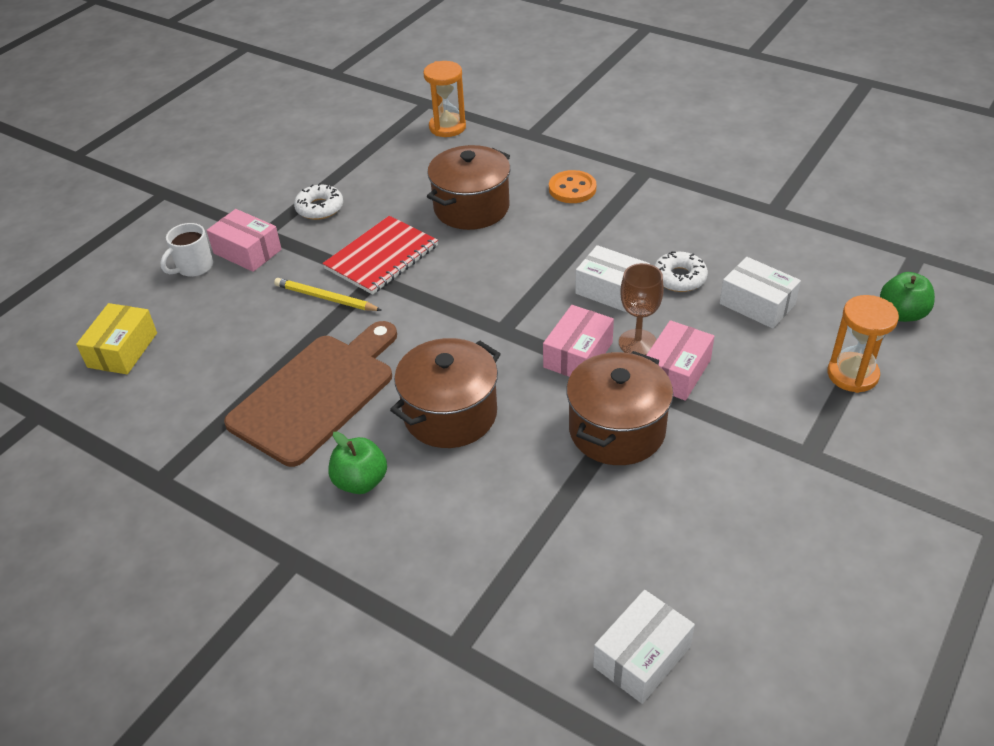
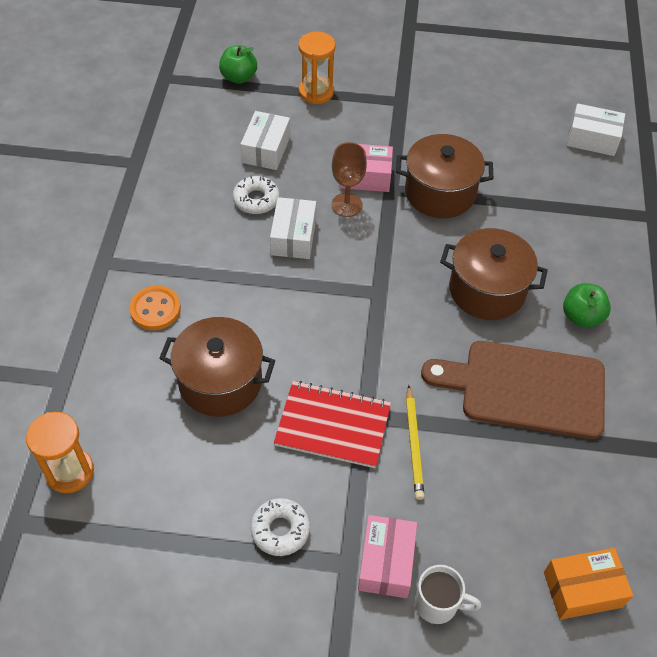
camera: 120 degrees left, 10 degrees up
(122, 350) = (582, 589): yellow box -> orange box
(578, 355) = (380, 235): pink box -> none

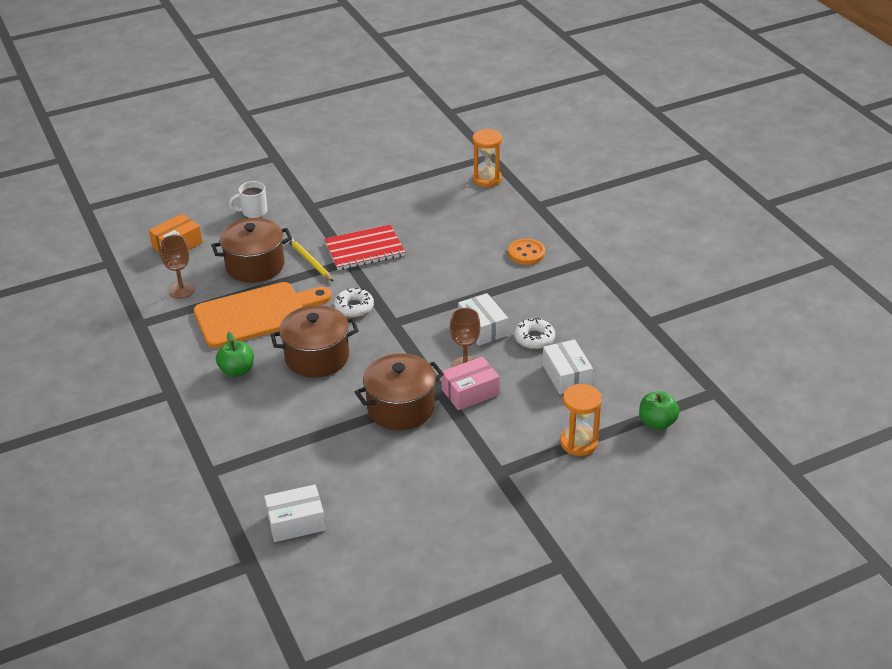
camera: 150 degrees right, 15 degrees down
(220, 382) = (449, 240): brown pot -> brown pot (255, 265)
(280, 530) = (356, 203): white donut -> white donut (354, 307)
(386, 562) = (291, 214): pink box -> none
(525, 388) = (256, 314): brown cutting board -> orange cutting board
(605, 485) = (181, 290): none -> brown goblet

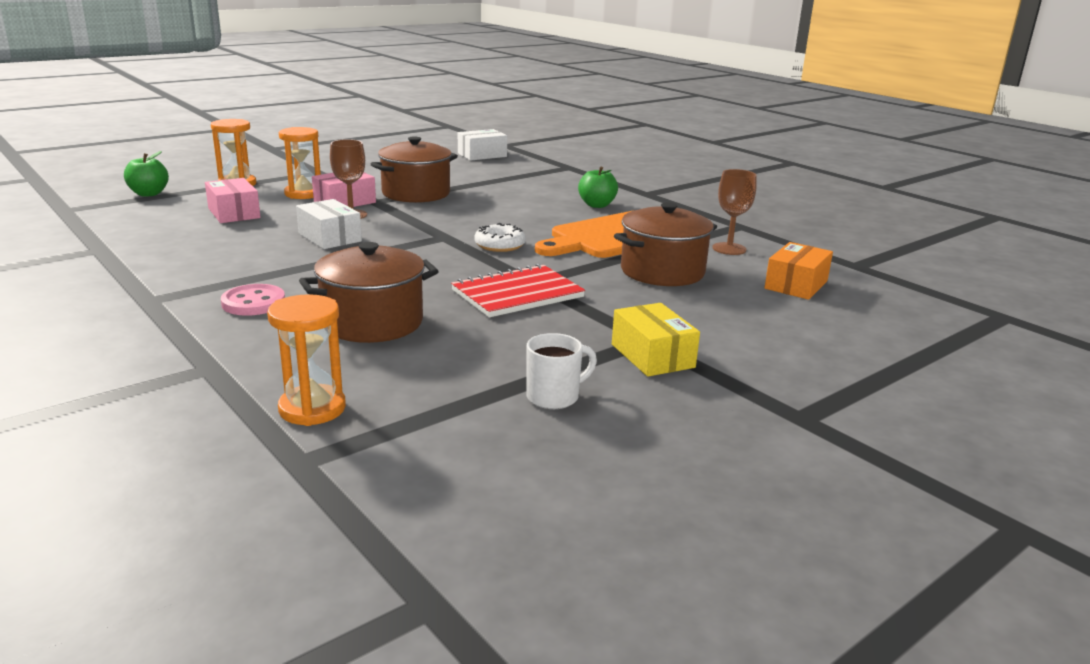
camera: 165 degrees right, 15 degrees down
(253, 212) = (735, 327): white mug -> white mug (554, 397)
(310, 261) = (589, 279): yellow pencil -> none
(315, 196) = (652, 356): none -> yellow box
(317, 357) = (520, 214): brown pot -> brown pot (372, 322)
(510, 413) = (303, 194): none -> orange hourglass
(526, 253) = (253, 303): orange button -> pink button
(534, 338) = (264, 233): white donut -> none
(566, 375) = (234, 213): white box -> pink box

